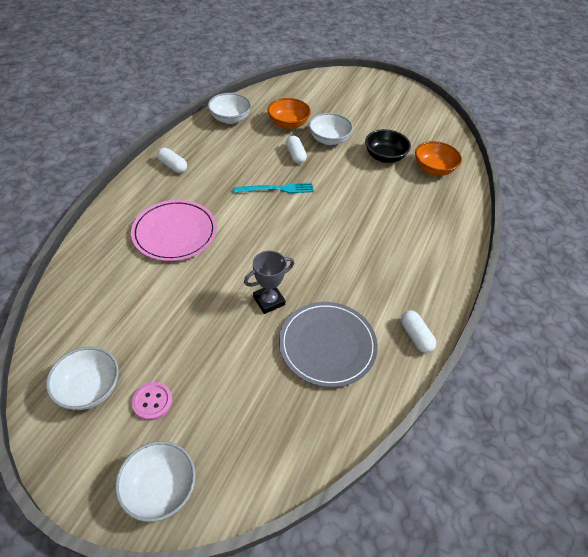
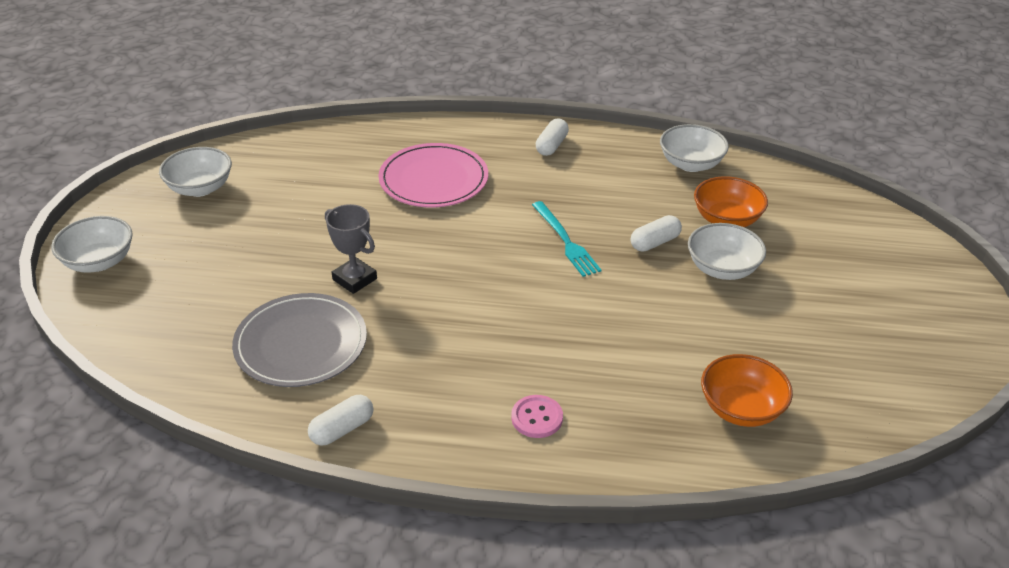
camera: 75 degrees right, 10 degrees down
(152, 401) = (192, 230): pink button -> pink button (537, 418)
(384, 157) = (727, 340): black bowl -> none

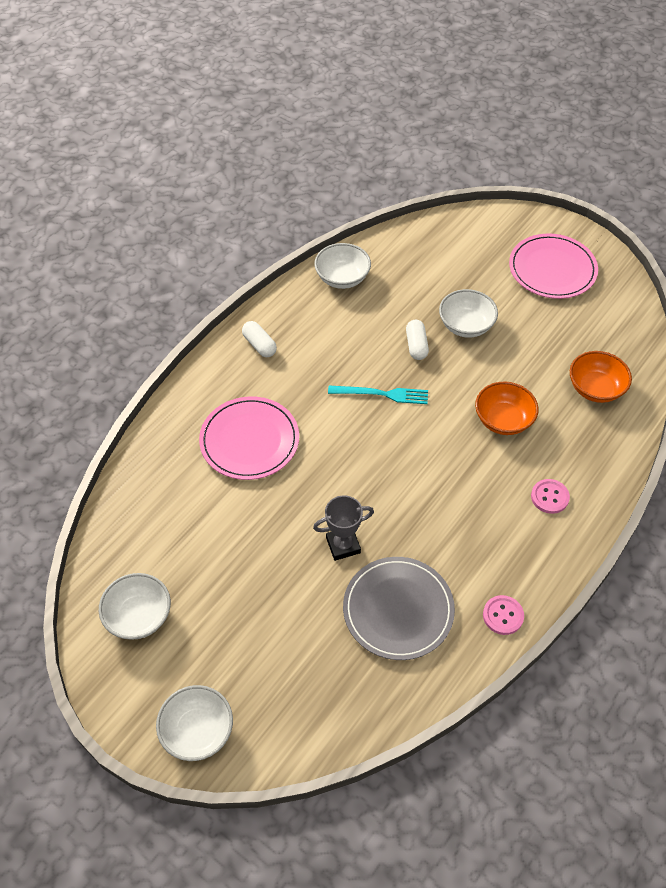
camera: 60 degrees left, 15 degrees up
(342, 429) = (503, 615): white capsule -> pink button
(726, 219) = (417, 294): orange bowl -> orange bowl (503, 420)
(890, 310) = (552, 269): none -> pink plate

